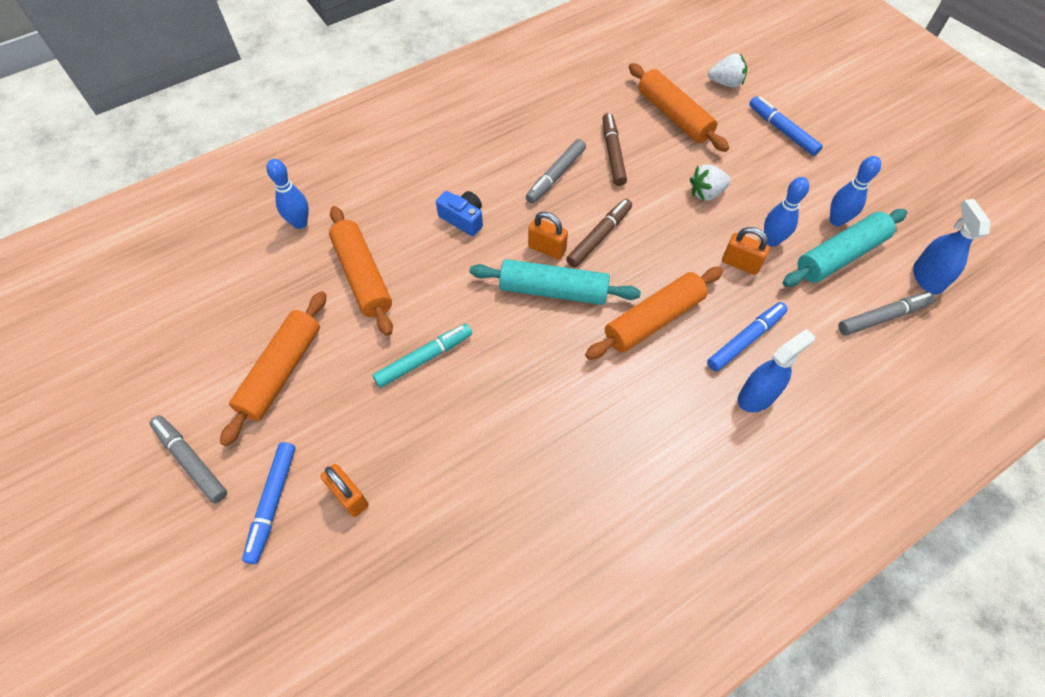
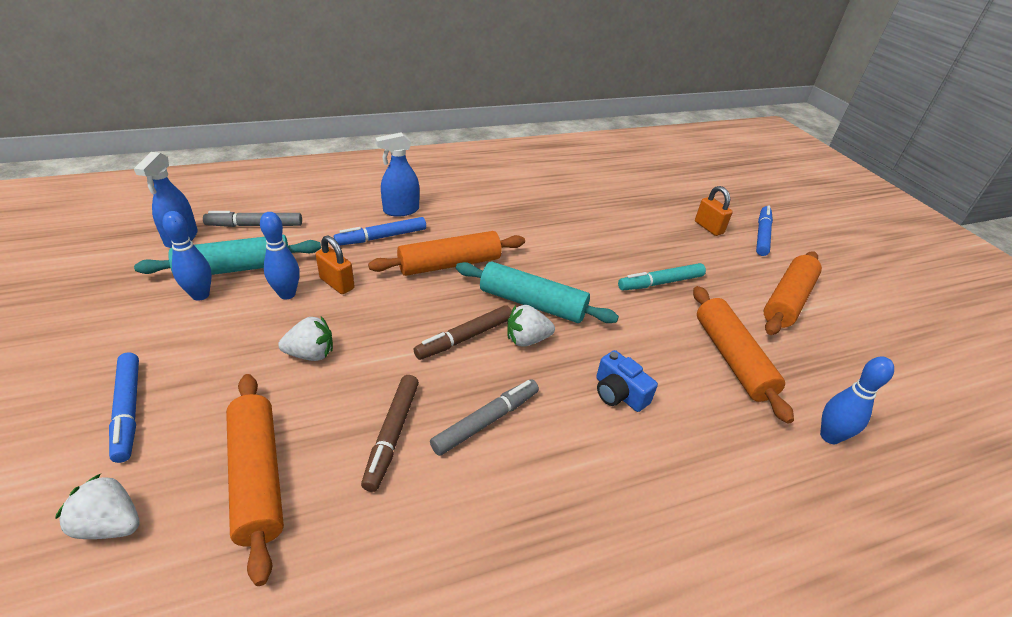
camera: 170 degrees left, 20 degrees down
(191, 461) = (834, 265): grey marker -> none
(547, 249) = (527, 340): orange padlock -> white strawberry

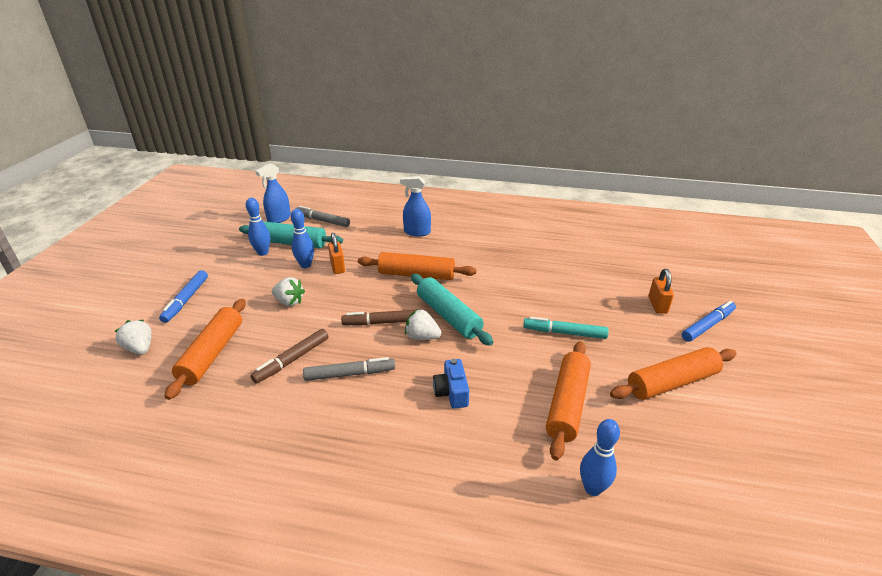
camera: 35 degrees right, 5 degrees down
(382, 237) = (389, 246): blue marker -> none

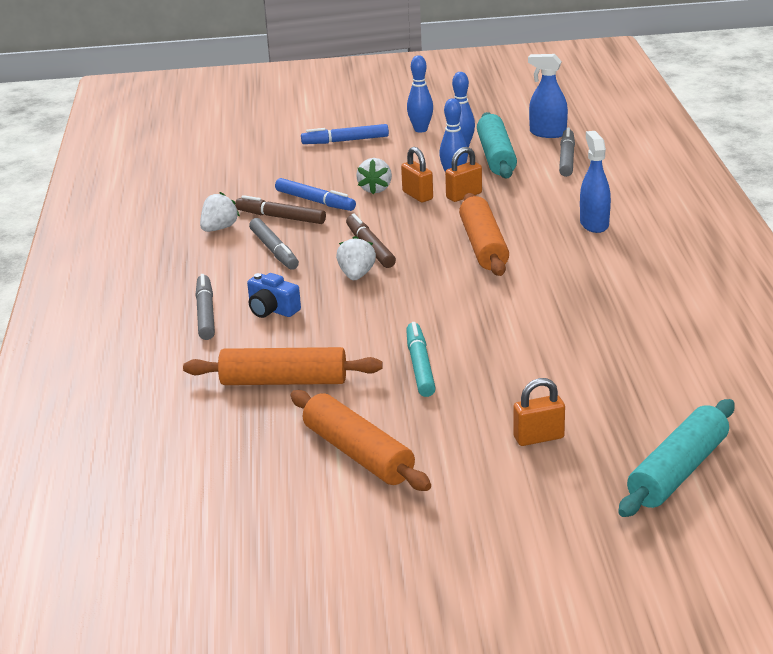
camera: 75 degrees right, 5 degrees down
(140, 348) = (262, 147): white strawberry -> white strawberry (219, 228)
(212, 353) = (271, 179): orange rolling pin -> none
(319, 285) = (417, 195): none -> orange padlock
(437, 436) = (205, 313): none -> grey marker
(448, 316) = (407, 283): turquoise rolling pin -> turquoise rolling pin (677, 471)
(452, 392) = (272, 310): blue camera -> blue camera turned 120 degrees counterclockwise
(592, 488) = (166, 407): blue bowling pin -> blue bowling pin (420, 130)
(707, 325) = (512, 485): blue marker -> blue marker (315, 201)

